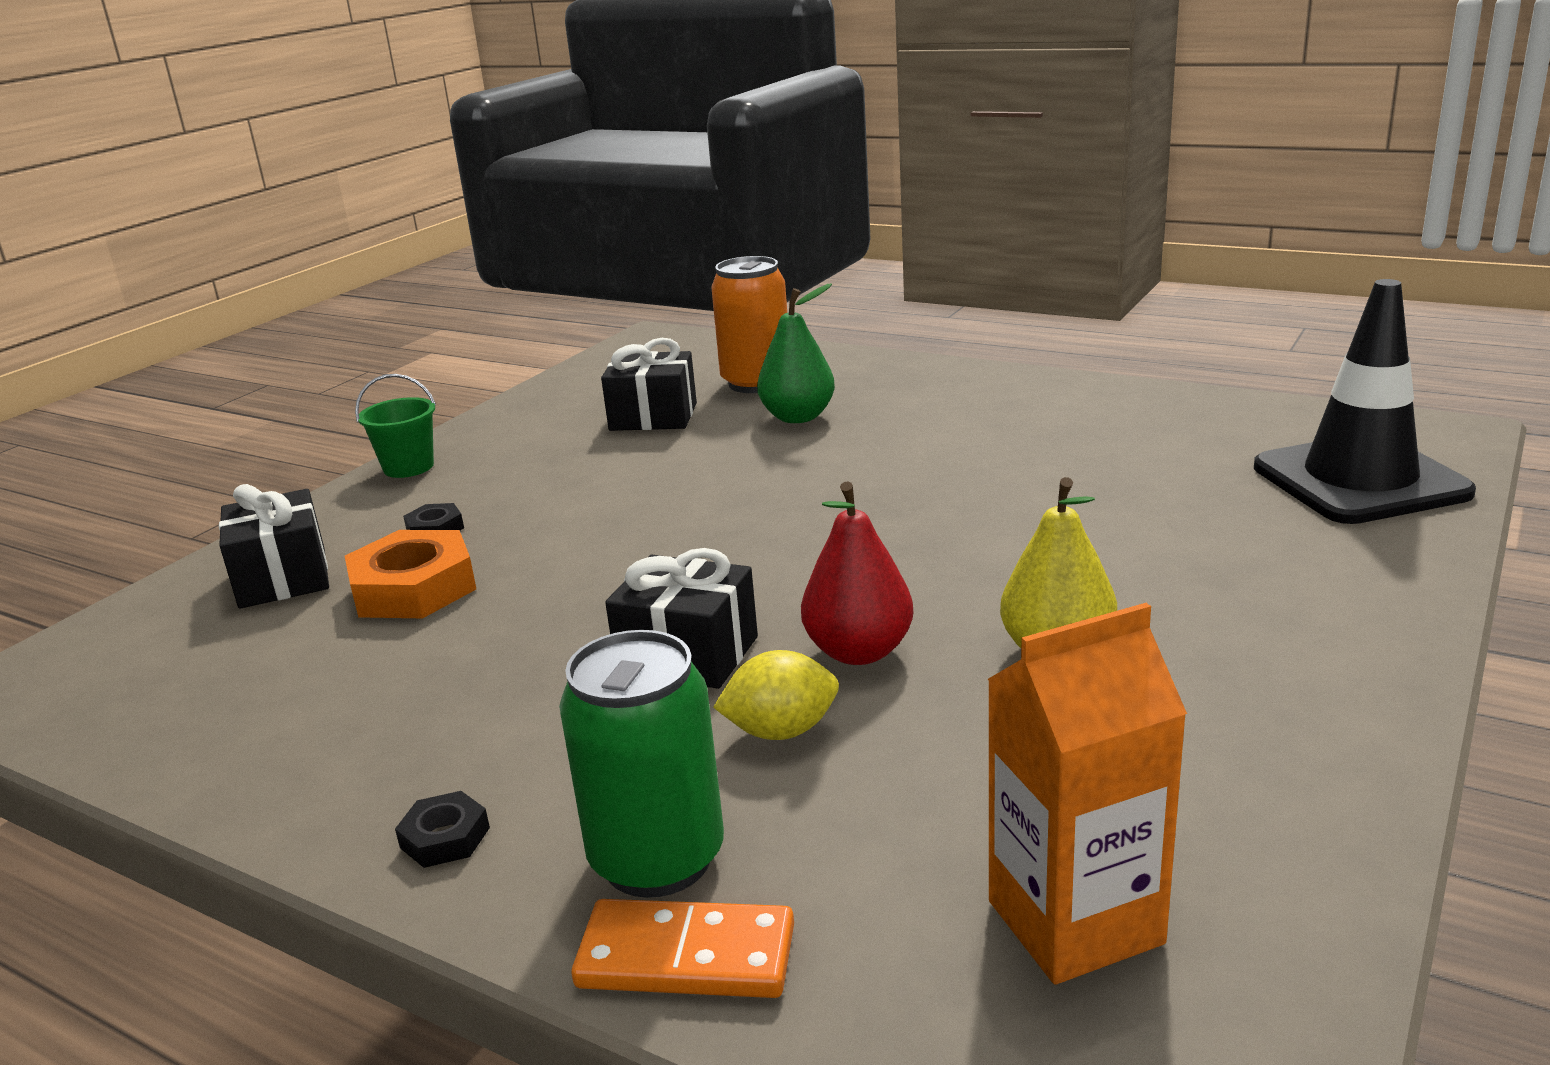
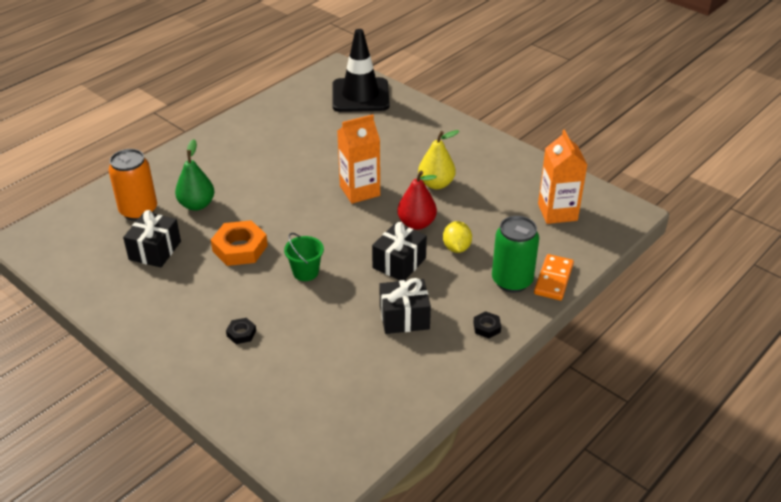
camera: 80 degrees left, 15 degrees up
(283, 578) = (262, 388): black gift -> black gift (404, 317)
(408, 467) = (150, 345): green bucket -> green bucket (305, 272)
(413, 588) = (301, 339): orange nut -> orange nut (240, 248)
(948, 554) = (359, 191): none -> orange carton

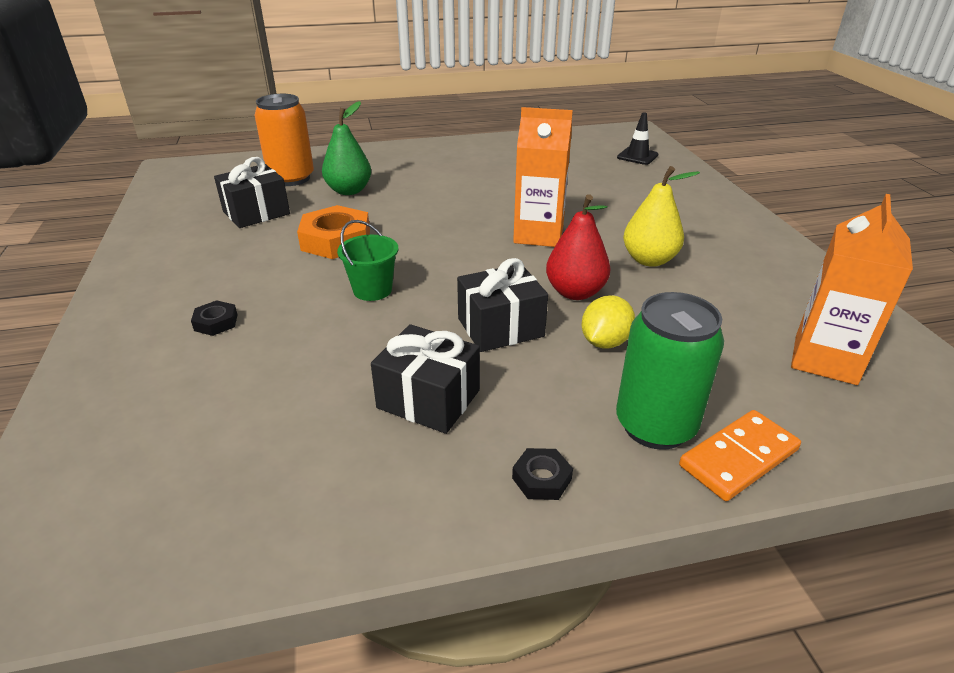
camera: 35 degrees right, 5 degrees down
(360, 95) = (637, 156): black traffic cone -> black traffic cone, size x0.46

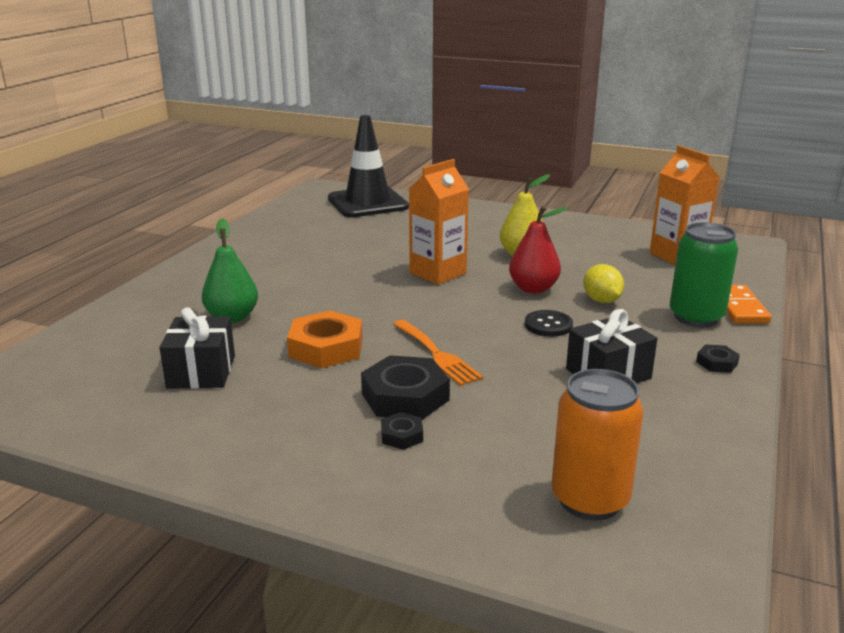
camera: 55 degrees left, 10 degrees down
(282, 301) = (405, 397): none -> black nut
(291, 178) = (149, 336): orange can -> orange can (590, 500)
(372, 290) = (437, 355): green bucket -> orange fork
(500, 327) = (548, 325): black gift -> black button
(637, 156) = (367, 203): black traffic cone -> black traffic cone, size x2.18

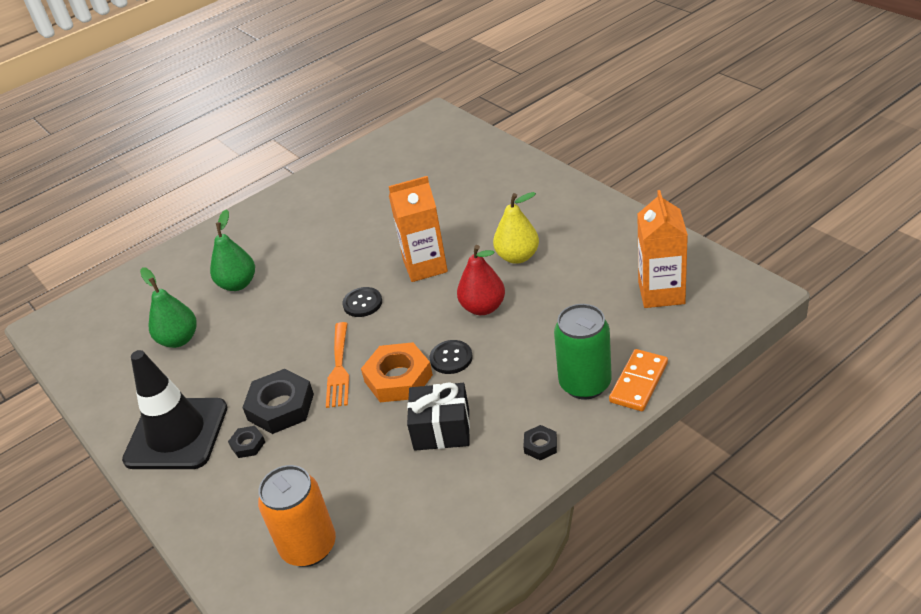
camera: 35 degrees right, 15 degrees up
(201, 371) = (179, 339): black gift -> green pear
(326, 348) = (272, 337): orange nut -> orange nut (398, 378)
(367, 203) = (452, 148): black traffic cone -> black traffic cone (176, 434)
(403, 306) = (362, 303): none -> black button
(601, 300) = (525, 339): yellow lemon -> none

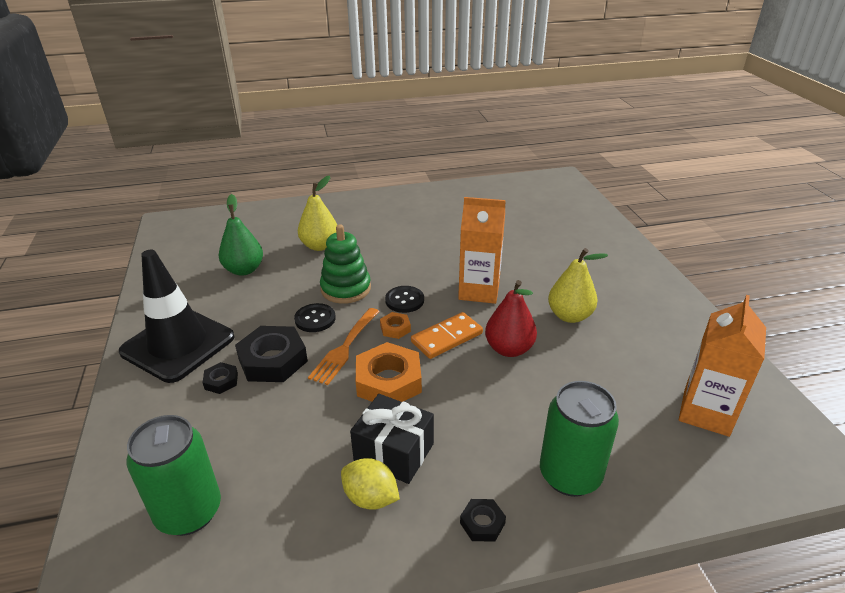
camera: 20 degrees right, 5 degrees down
(238, 284) = (320, 246): green pear -> yellow pear
(298, 315) = (346, 289): none -> green stacking toy
(309, 546) = (189, 512): orange can -> green can
(372, 332) = (395, 328): none -> orange nut
(446, 469) = (370, 498): none -> yellow lemon
(451, 358) = (449, 384): black button -> black button (315, 319)
(638, 382) = (632, 503): orange domino -> orange domino (446, 338)

